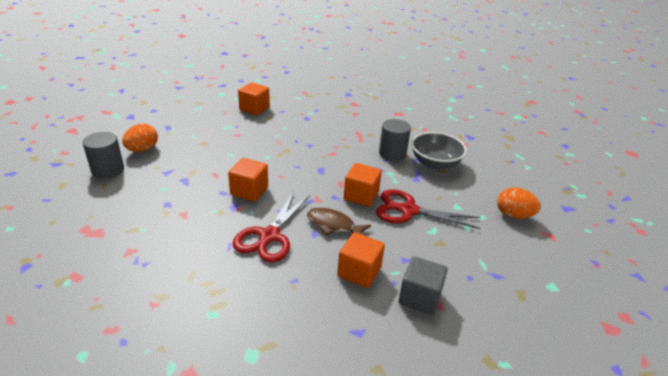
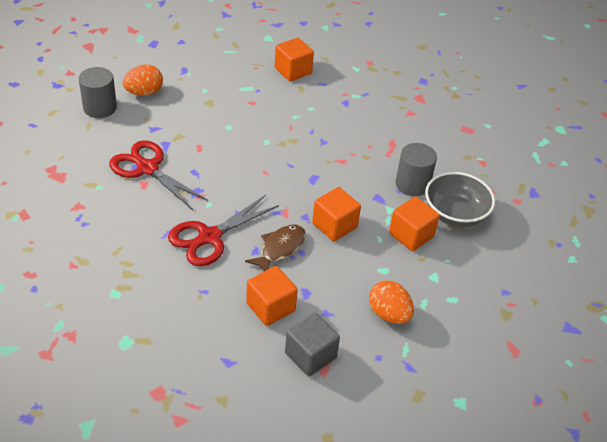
camera: 25 degrees right, 10 degrees up
(249, 191) = (221, 179): orange cube -> orange cube (411, 235)
(333, 225) = (280, 248): brown fish -> brown fish turned 75 degrees clockwise
(409, 210) = (374, 261): red scissors -> red scissors (147, 168)
(513, 215) = (493, 311): orange egg -> orange egg (389, 314)

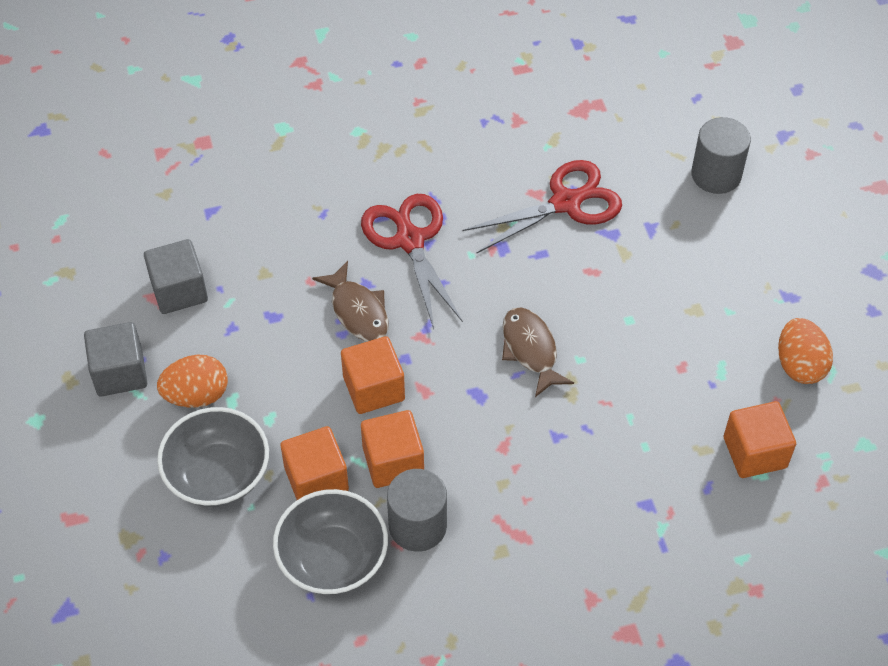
camera: 115 degrees right, 10 degrees up
(144, 92) = (740, 233): orange egg -> orange egg (799, 365)
(270, 162) = (530, 350): none -> brown fish
(270, 307) = (268, 272): orange cube -> orange cube (393, 461)
(396, 365) = (120, 372): none -> grey cube
(437, 283) = (218, 475): none -> grey bowl

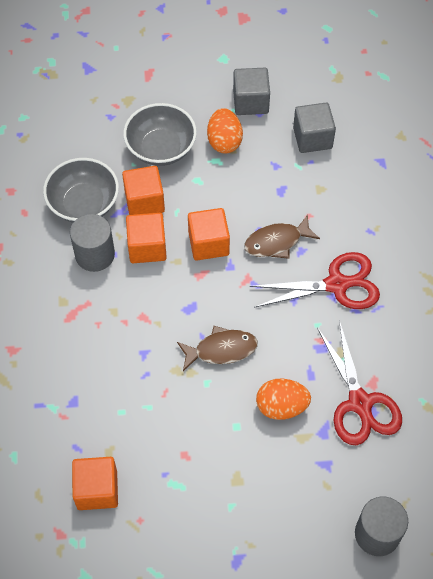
camera: 100 degrees right, 5 degrees up
(799, 365) = (168, 548): orange egg -> orange egg (281, 406)

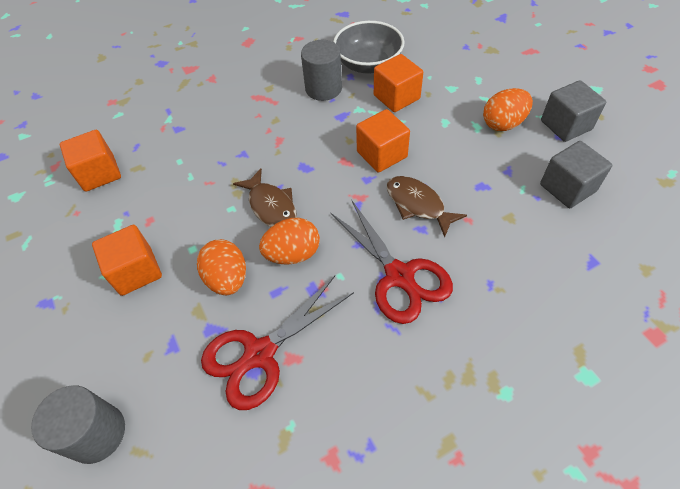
camera: 70 degrees right, 5 degrees down
(147, 247) = (351, 116): orange cube -> orange cube (136, 271)
(161, 148) = (459, 86): grey bowl -> none
(280, 350) = (293, 254): none -> orange egg

